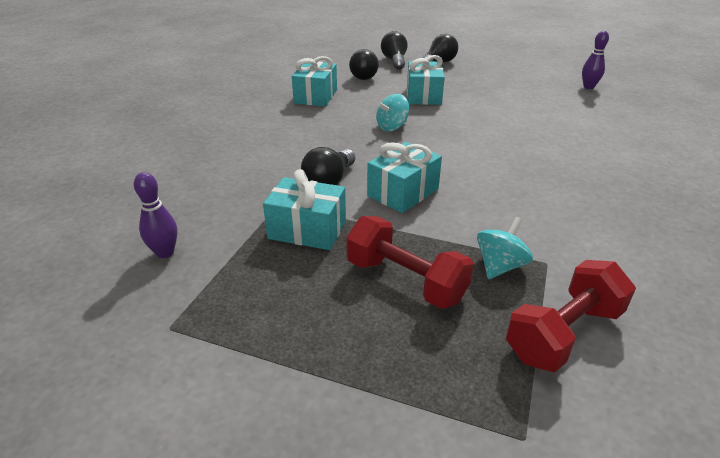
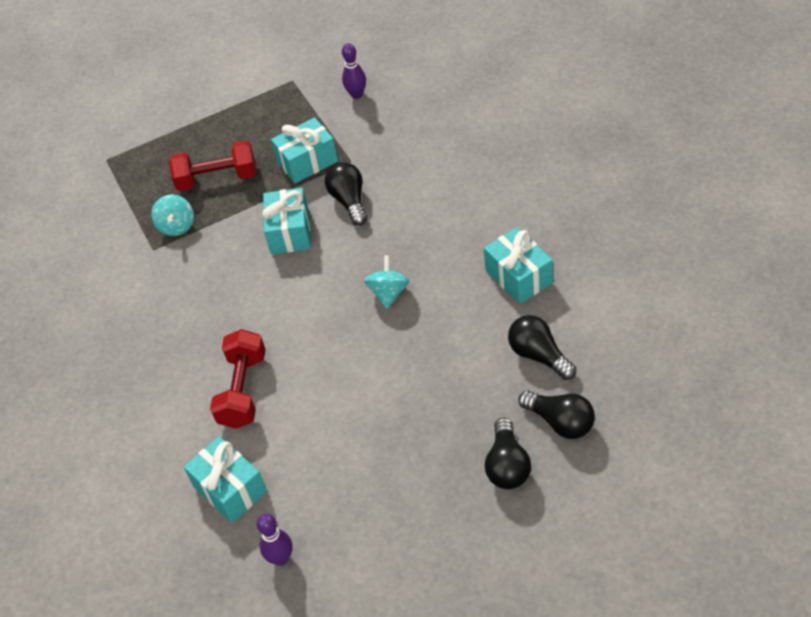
camera: 140 degrees right, 15 degrees up
(423, 96) = (428, 369): turquoise gift -> turquoise gift (230, 489)
(563, 333) = (117, 213): red dumbbell -> red dumbbell (243, 390)

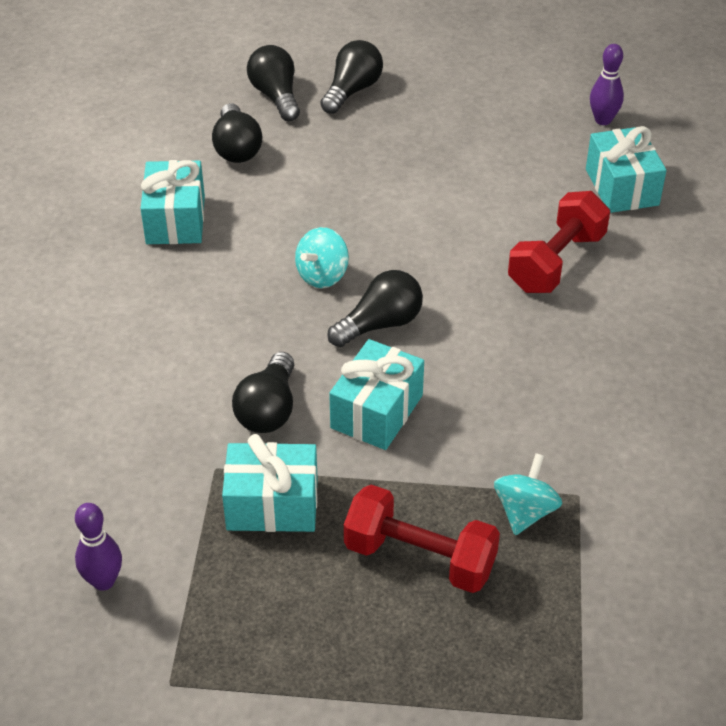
camera: 155 degrees left, 5 degrees down
(327, 282) = (380, 324): none -> black light bulb

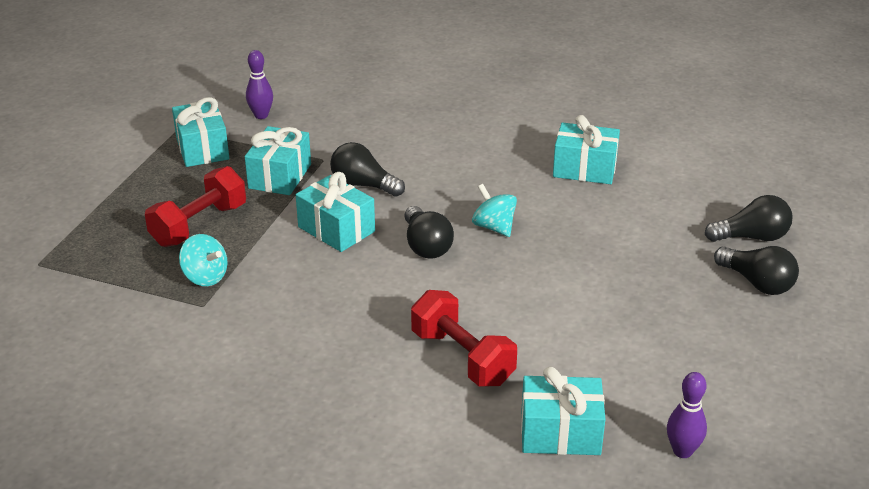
camera: 105 degrees right, 10 degrees down
(222, 626) = (202, 149): none -> turquoise gift
(237, 148) = (674, 207): black light bulb -> none

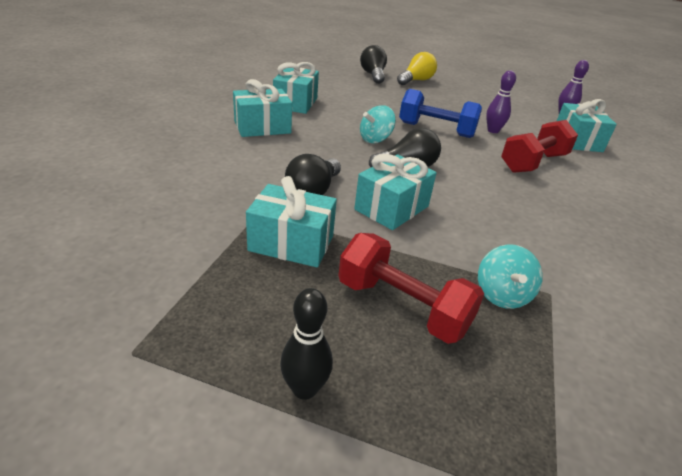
camera: 95 degrees left, 0 degrees up
(138, 185) = (304, 389): none -> black bowling pin
(202, 149) = (206, 317): turquoise gift -> turquoise gift (262, 127)
(205, 277) = (502, 295): turquoise spinning top -> turquoise spinning top turned 150 degrees clockwise
(261, 115) = (130, 261): purple bowling pin -> purple bowling pin (493, 131)
(544, 281) = (436, 130): none -> blue dumbbell
(757, 283) = (416, 80): black light bulb -> yellow light bulb

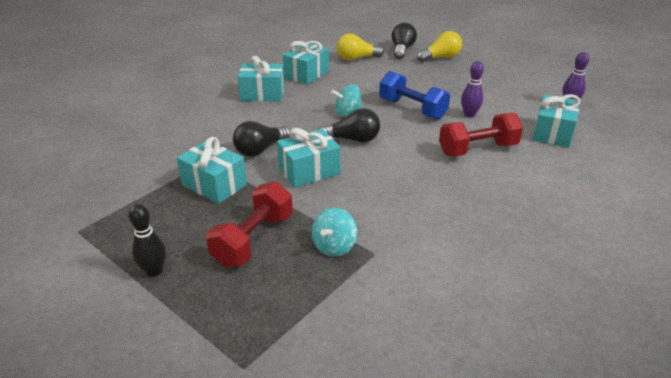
camera: 25 degrees right, 0 degrees up
(335, 85) = (356, 58): none -> yellow light bulb
(402, 307) = (253, 239): red dumbbell -> red dumbbell turned 60 degrees clockwise

